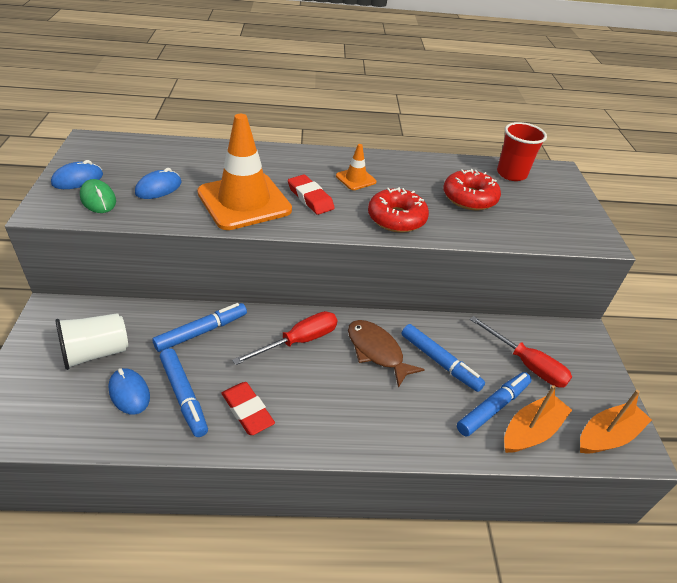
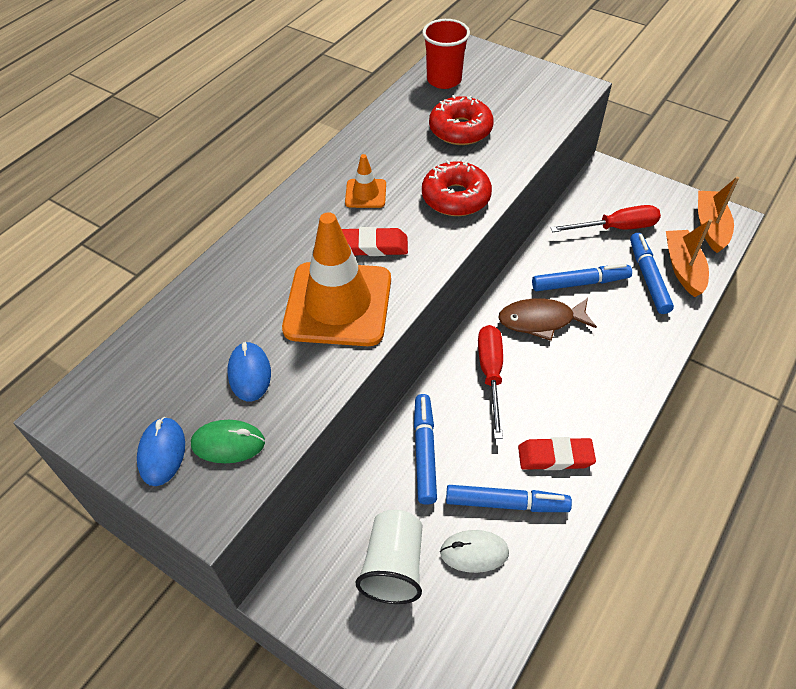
camera: 50 degrees left, 10 degrees up
(129, 393) = (474, 552): blue mouse -> white mouse

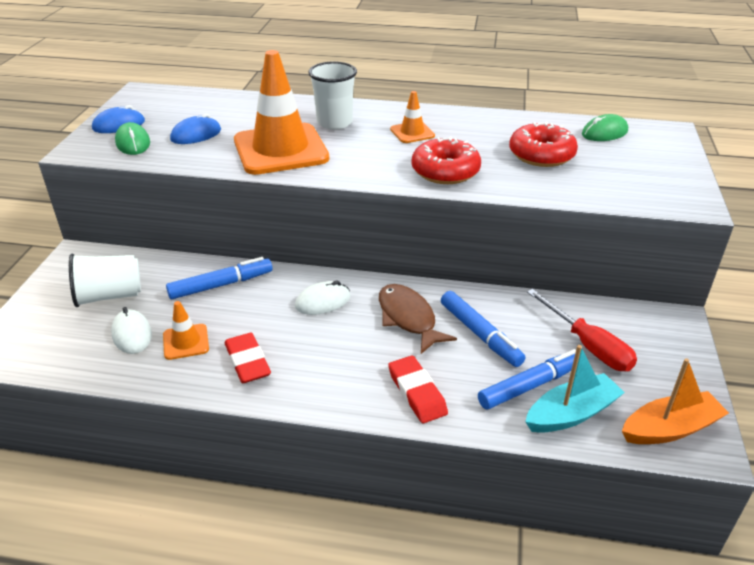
camera: 65 degrees right, 15 degrees down
(302, 243) = (334, 122): none -> white cup
(373, 246) = (354, 149): red eraser -> red eraser (417, 392)
(444, 80) = (604, 133): red cup -> green mouse
(491, 374) = (323, 301): red screwdriver -> white mouse
(506, 503) = (186, 342): blue marker -> orange traffic cone
(683, 268) = (571, 414): orange boat -> turquoise boat

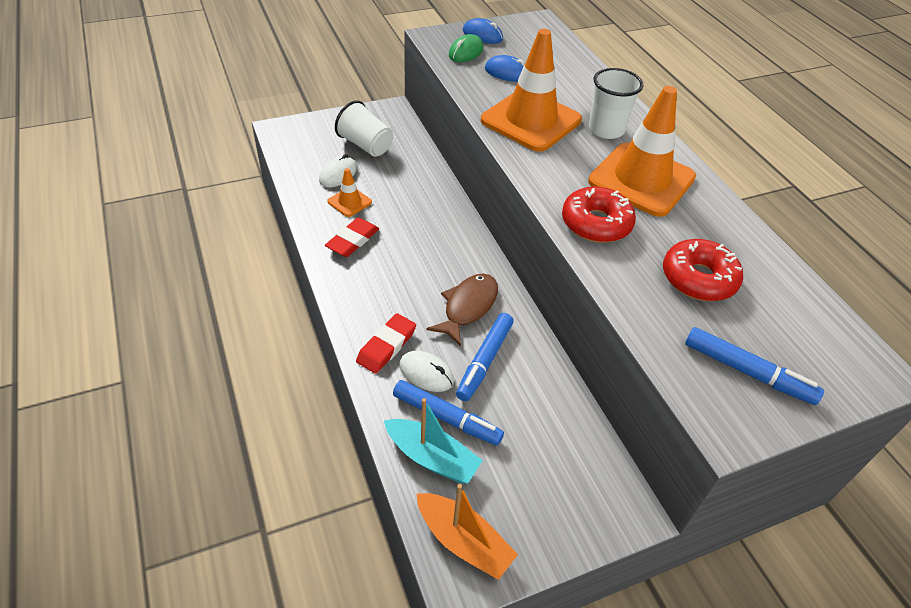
camera: 55 degrees right, 10 degrees up
(221, 285) = (420, 189): blue marker -> blue marker (747, 372)
(323, 301) = (446, 249): white mouse -> white mouse (426, 373)
(412, 132) = (641, 180): orange traffic cone -> orange traffic cone, size x2.21
(588, 346) = (531, 445): red screwdriver -> none
(604, 133) = (805, 315): green mouse -> none

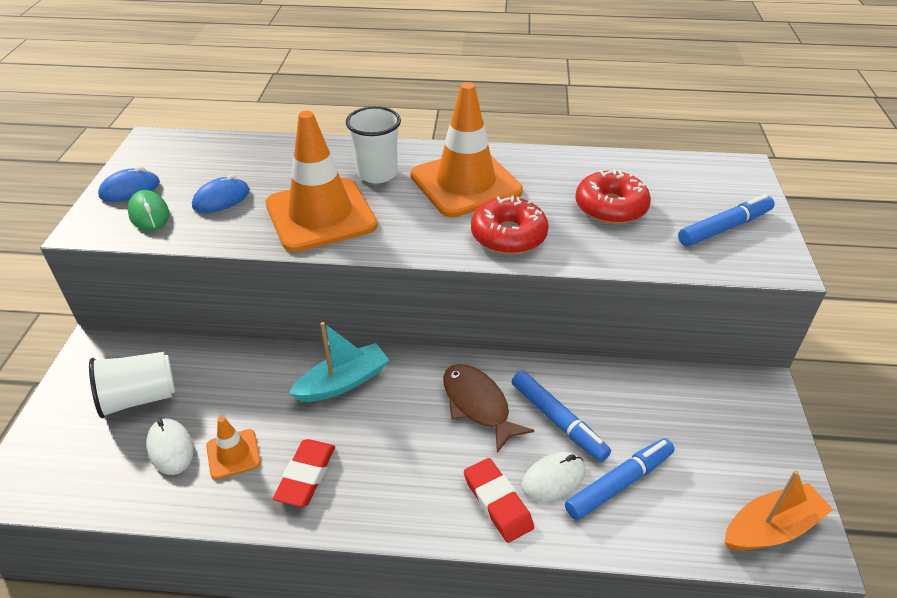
camera: 60 degrees left, 5 degrees down
(352, 240) = (306, 475): red eraser -> red eraser turned 45 degrees clockwise
(432, 458) = (666, 517): turquoise boat -> turquoise boat (343, 382)

